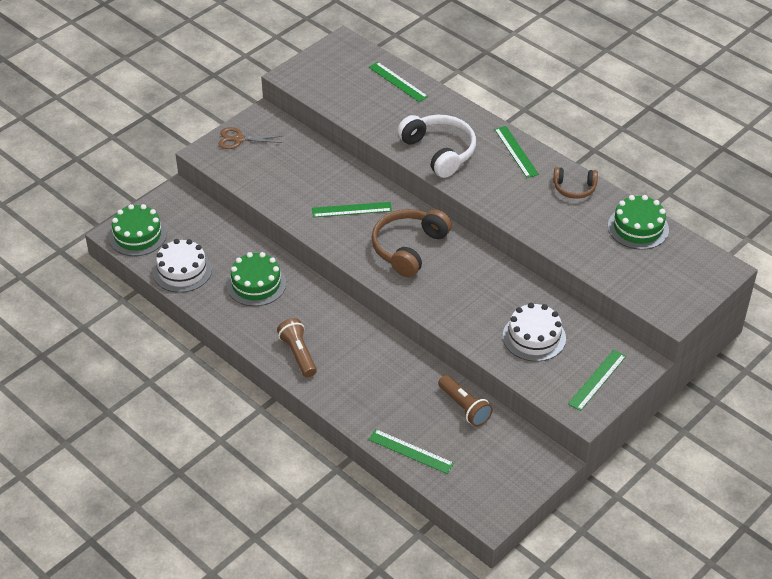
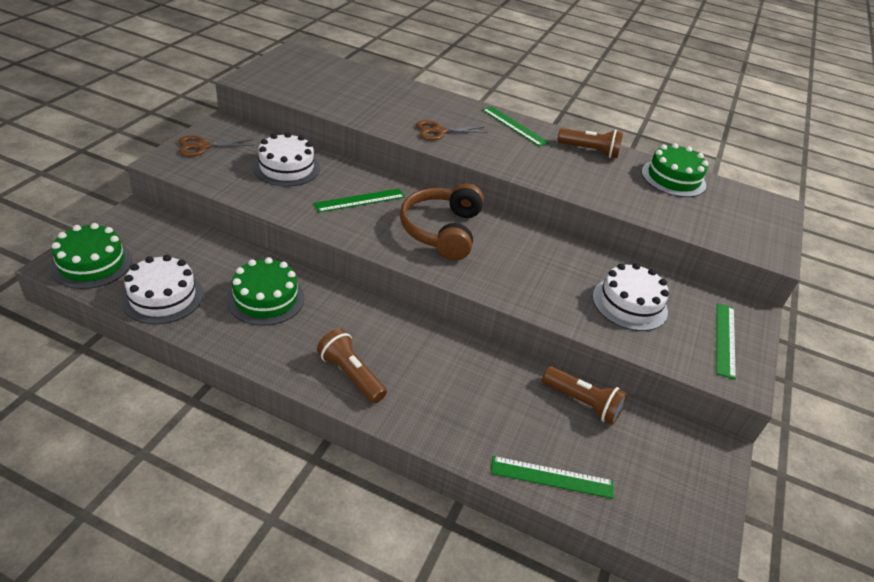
camera: 25 degrees left, 5 degrees down
(302, 169) = (286, 168): none -> white cake
(398, 82) = (365, 79): green ruler -> none
(439, 151) = (439, 131): white headphones -> brown scissors
(574, 188) = (590, 151): brown headphones -> brown flashlight

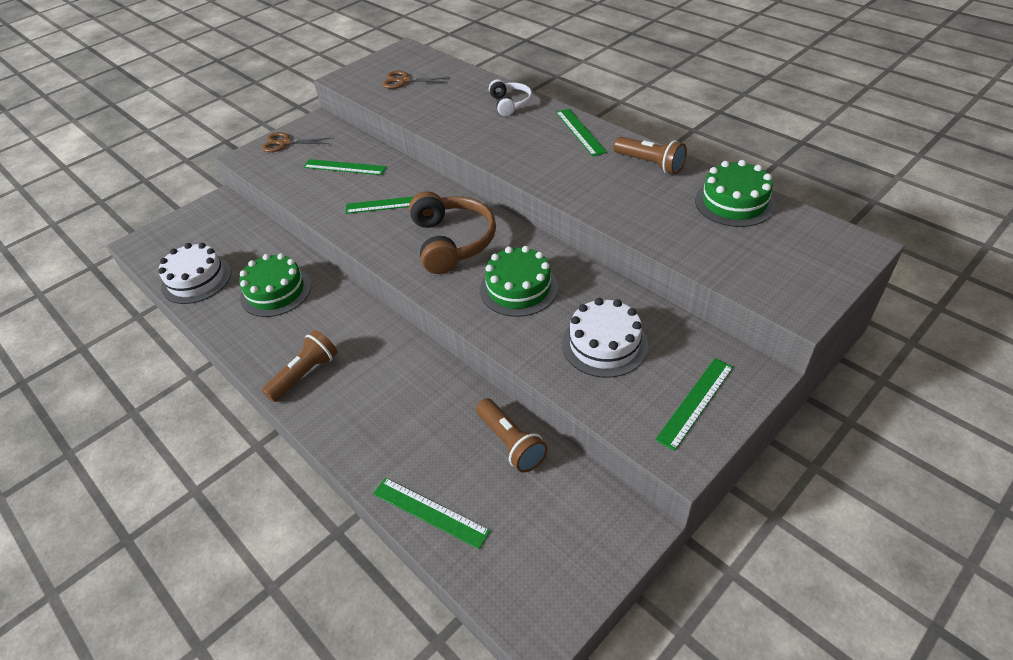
camera: 30 degrees right, 5 degrees up
(92, 263) = (161, 244): green cake -> green cake (518, 288)
(286, 168) = (344, 167): white cake -> green ruler
(351, 375) = (305, 374): brown flashlight -> brown flashlight turned 60 degrees clockwise
(435, 103) = (510, 104): none -> white headphones
(439, 131) = (491, 136): brown scissors -> brown scissors (404, 81)
(442, 230) = (451, 242): brown headphones -> brown headphones turned 135 degrees clockwise

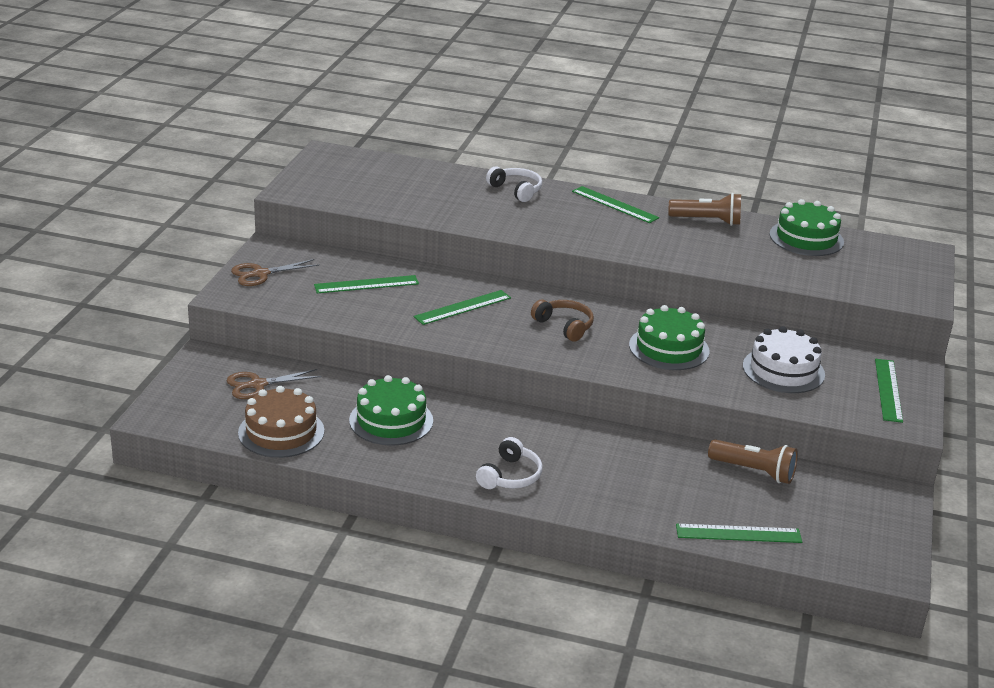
camera: 35 degrees left, 15 degrees down
(196, 280) = (281, 432): white cake -> brown cake
(305, 374) = (510, 476): brown flashlight -> white headphones
(404, 81) = (370, 184): brown scissors -> brown scissors (257, 385)
(451, 242) = (564, 326): brown headphones -> brown headphones, size x0.57

